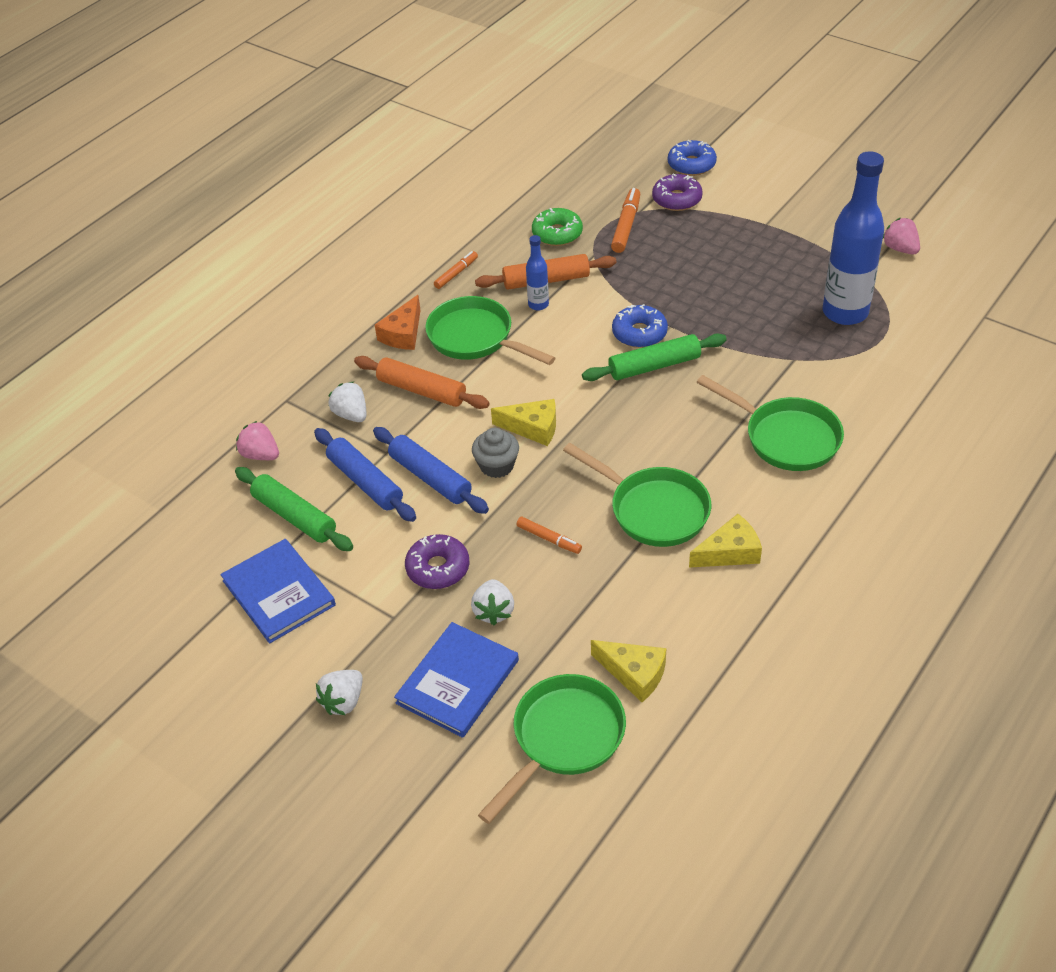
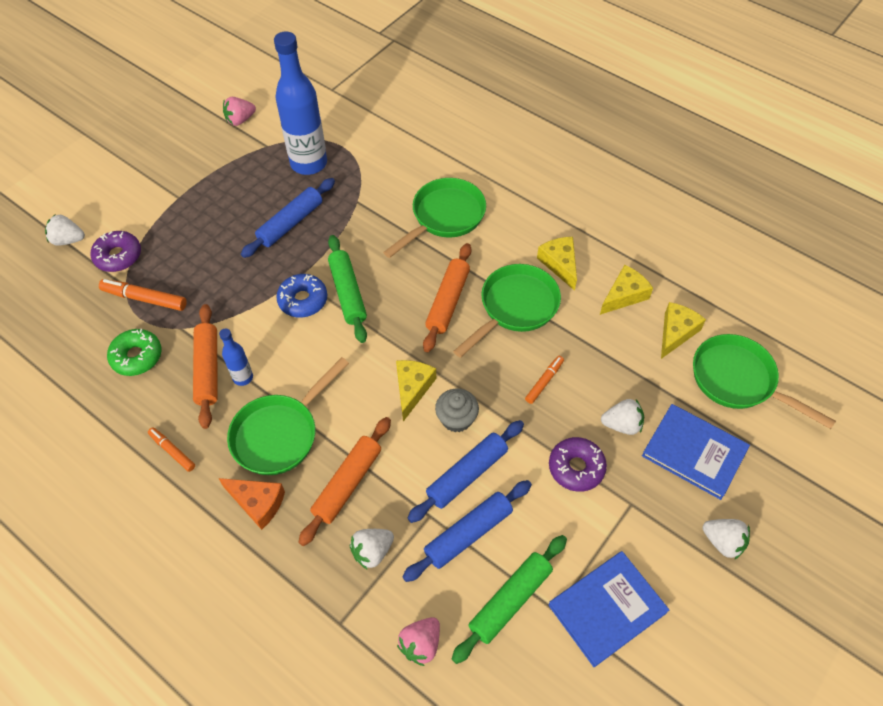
camera: 90 degrees left, 10 degrees up
(654, 449) = (448, 302): none -> orange rolling pin
(688, 619) = (624, 295): none -> yellow cheese
(691, 165) = (68, 240): blue donut -> white strawberry
(747, 310) = (291, 223): none -> blue rolling pin

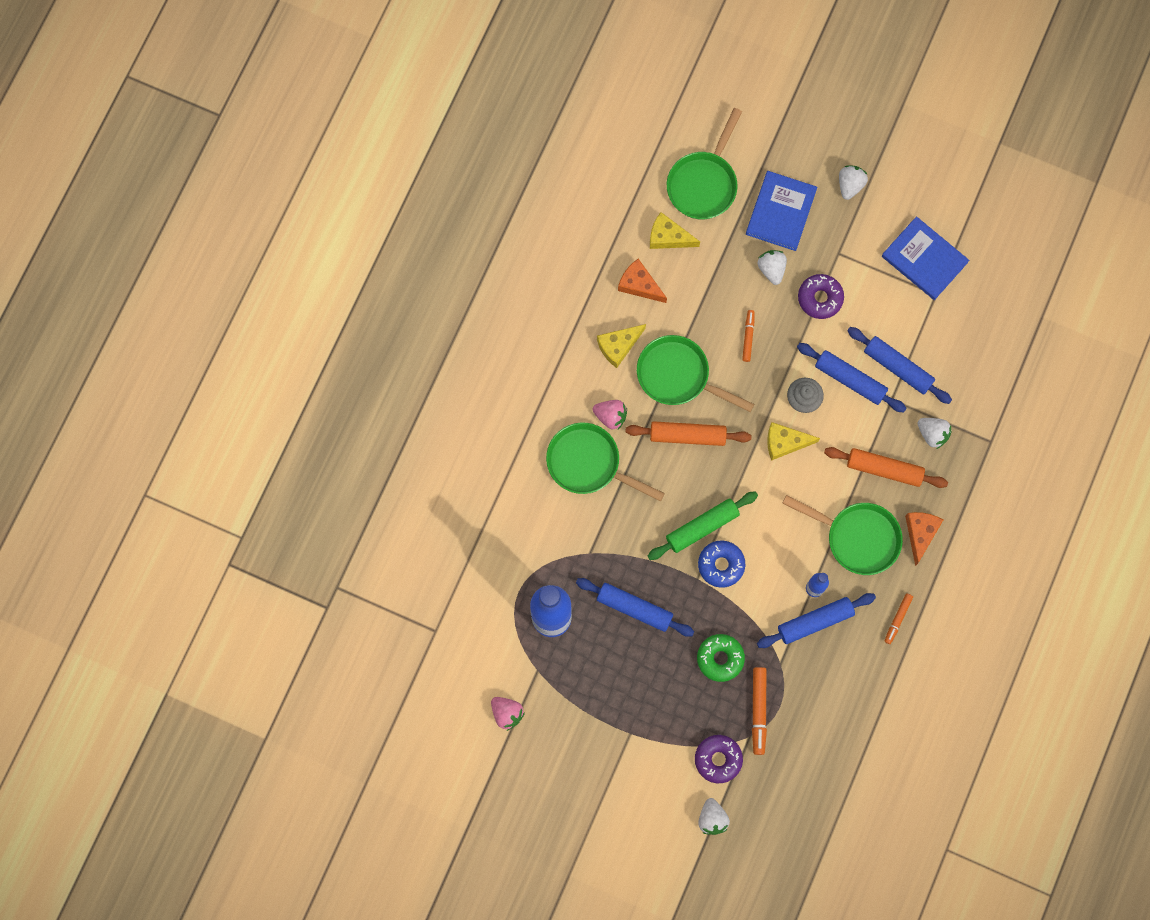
camera: 105 degrees left, 20 degrees up
(137, 356) = (820, 690): green donut -> green donut (720, 658)
(207, 369) = (815, 622): orange rolling pin -> blue rolling pin
(421, 644) = (988, 381): pink strawberry -> pink strawberry (610, 416)
(510, 600) = (938, 326): green rolling pin -> none
(544, 381) = (748, 337): orange marker -> orange marker turned 75 degrees clockwise
(624, 295) = (639, 285): yellow cheese -> orange cheese

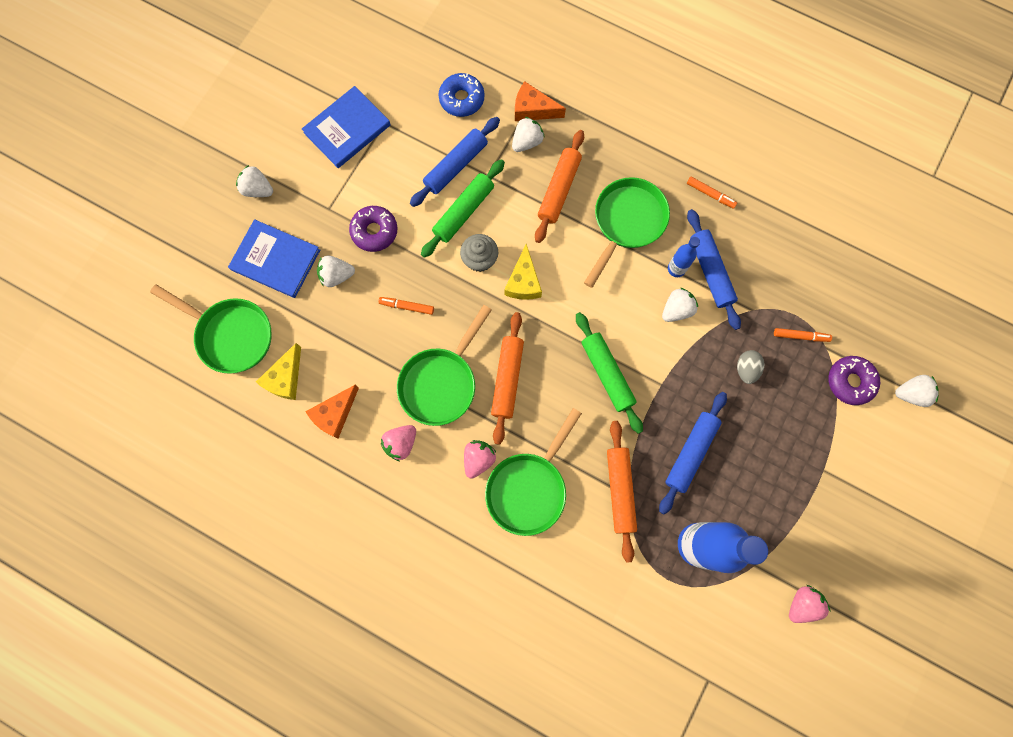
camera: 85 degrees left, 0 degrees up
(594, 545) = (620, 490): none -> orange rolling pin
(618, 346) = (401, 443): yellow cheese -> pink strawberry
(720, 658) = (746, 369): green donut -> grey egg
(721, 565) = (648, 358): blue donut -> blue donut (462, 99)
(758, 711) = (800, 336): orange marker -> orange marker, size x0.63
(772, 590) = (676, 310): none -> white strawberry
(850, 379) = (463, 212): blue rolling pin -> green rolling pin
(920, 533) = (626, 164): orange cheese -> orange cheese (533, 109)

